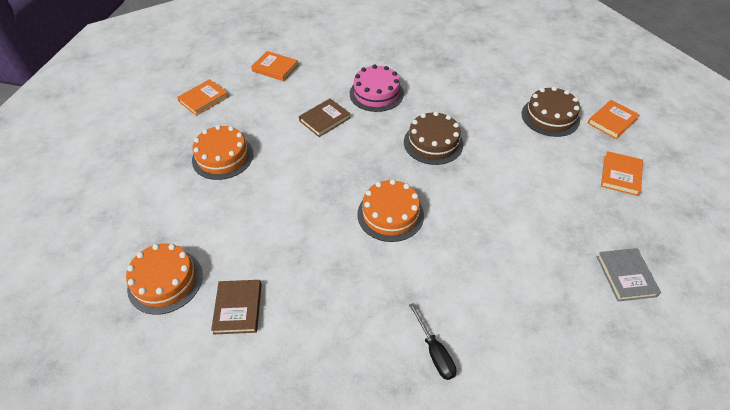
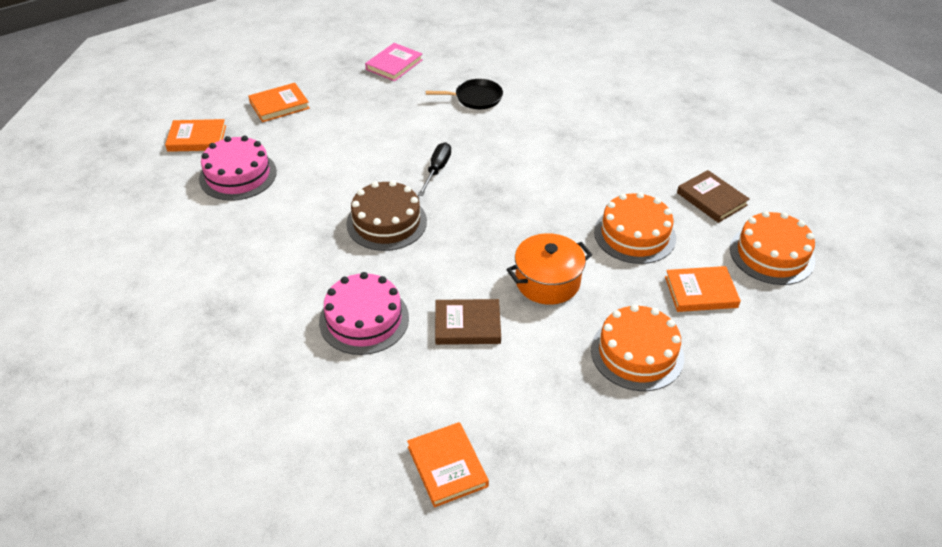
camera: 140 degrees left, 5 degrees down
(203, 99) = (605, 476): orange book -> orange book (700, 292)
(238, 308) = (711, 199): brown book -> brown book turned 75 degrees counterclockwise
(305, 166) = (547, 281): none -> orange pot
(390, 214) = (511, 189): orange cake -> orange cake (634, 234)
(434, 352) = (579, 102): black screwdriver -> black screwdriver (437, 170)
(517, 287) = (476, 98): none -> black pan
(550, 117) = (238, 175): brown cake -> pink cake
(626, 276) = (394, 65): grey book -> pink book

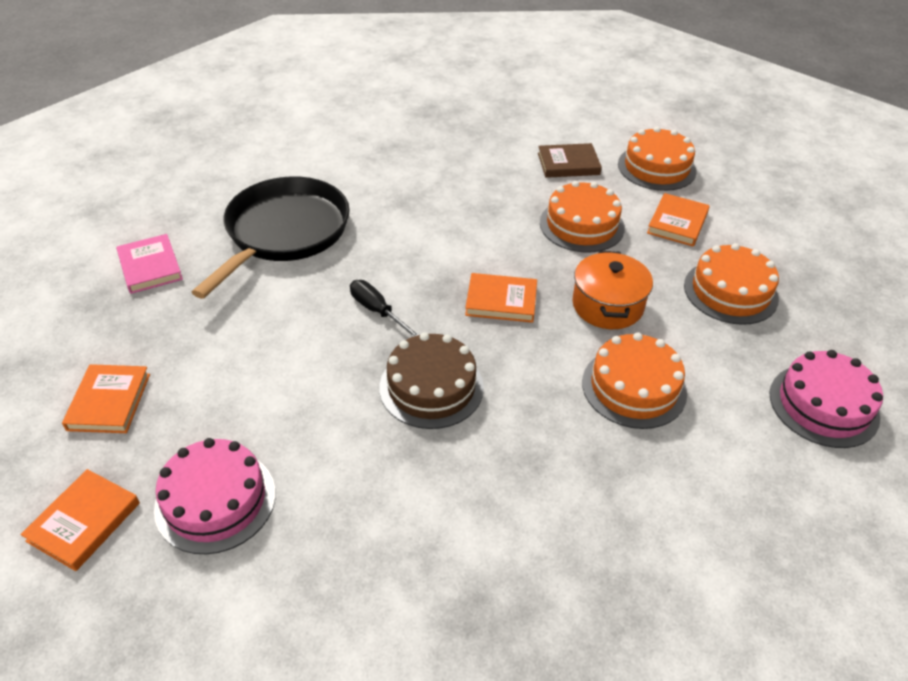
camera: 60 degrees left, 0 degrees up
(364, 319) = (577, 469): pink cake -> pink cake (823, 405)
(447, 466) = (819, 483): orange book -> orange book (501, 301)
(467, 325) = (634, 387): brown book -> orange cake
(476, 98) = (284, 232): black pan -> black pan, size x2.08

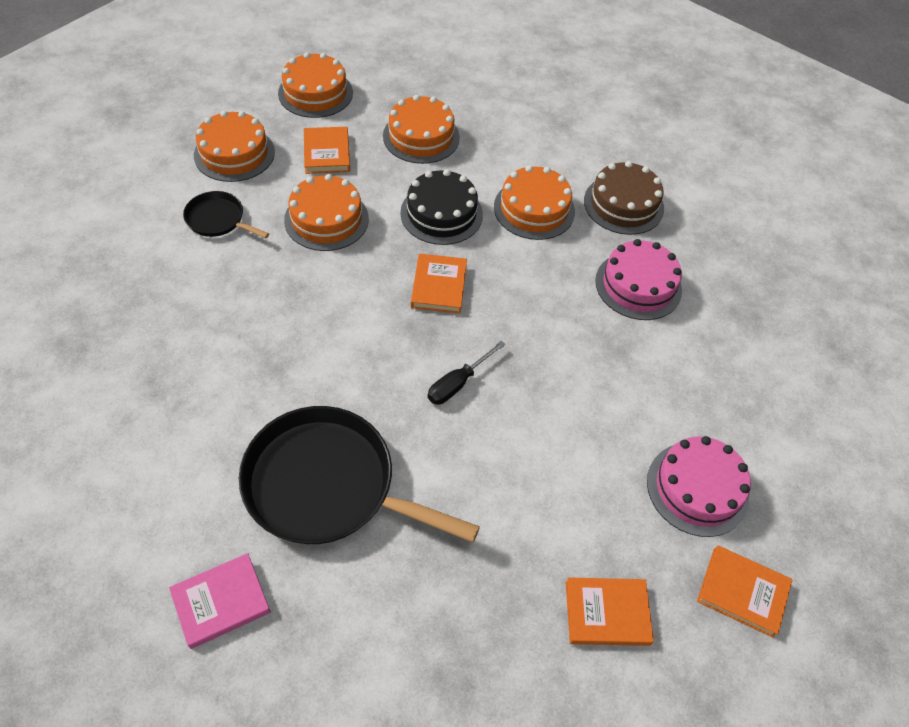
camera: 95 degrees left, 10 degrees up
(150, 267) = (391, 629): pink book -> pink book (221, 602)
(431, 387) = (551, 338): brown cake -> brown cake (623, 204)
(568, 164) = (218, 219): brown book -> black pan
(607, 305) = (441, 213): orange pot -> black cake
(677, 223) = (327, 153): orange book -> orange book turned 60 degrees clockwise
(770, 213) = (315, 93): none -> orange cake
(823, 405) = (538, 114): pink cake -> pink cake (638, 285)

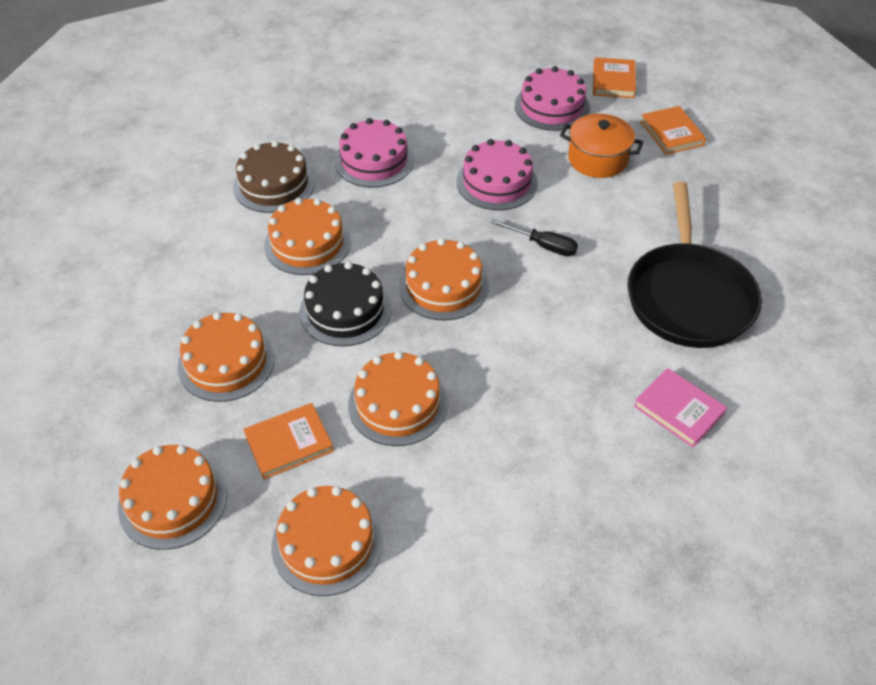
camera: 105 degrees left, 5 degrees down
(218, 219) = (447, 508): black pan -> none
(221, 602) = (821, 325): pink book -> pink book (678, 410)
(439, 286) = (443, 286): orange book -> orange cake
(570, 378) = (496, 182): none -> pink cake
(580, 496) = (597, 159): none -> orange pot

